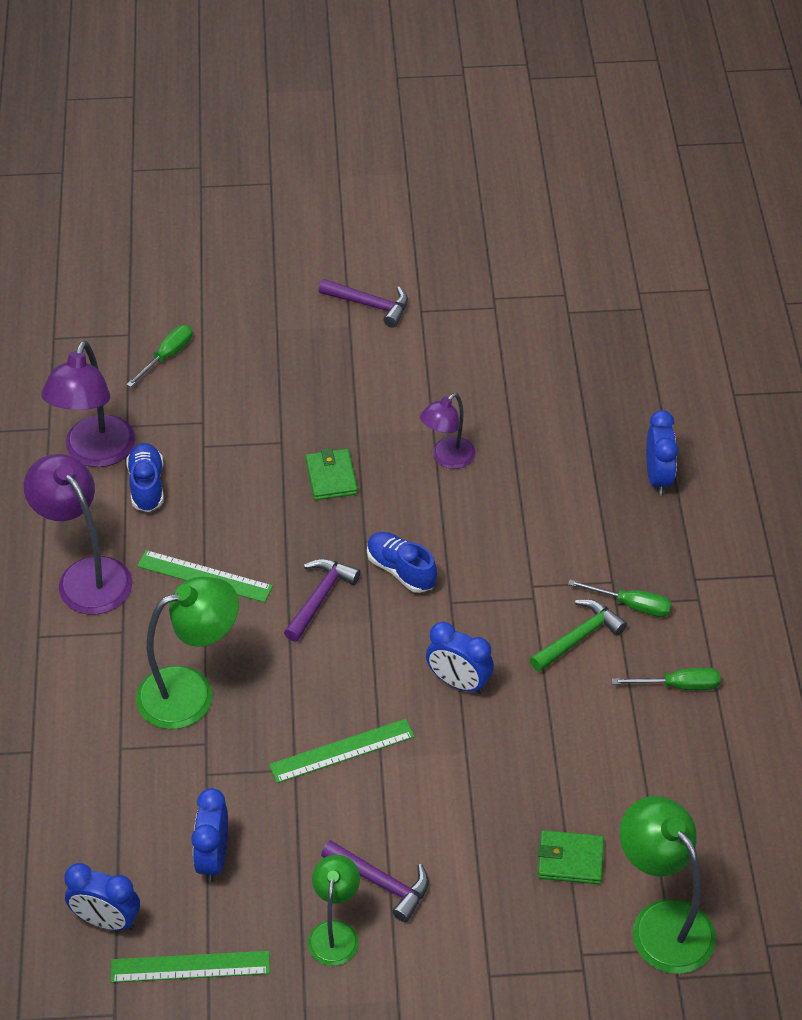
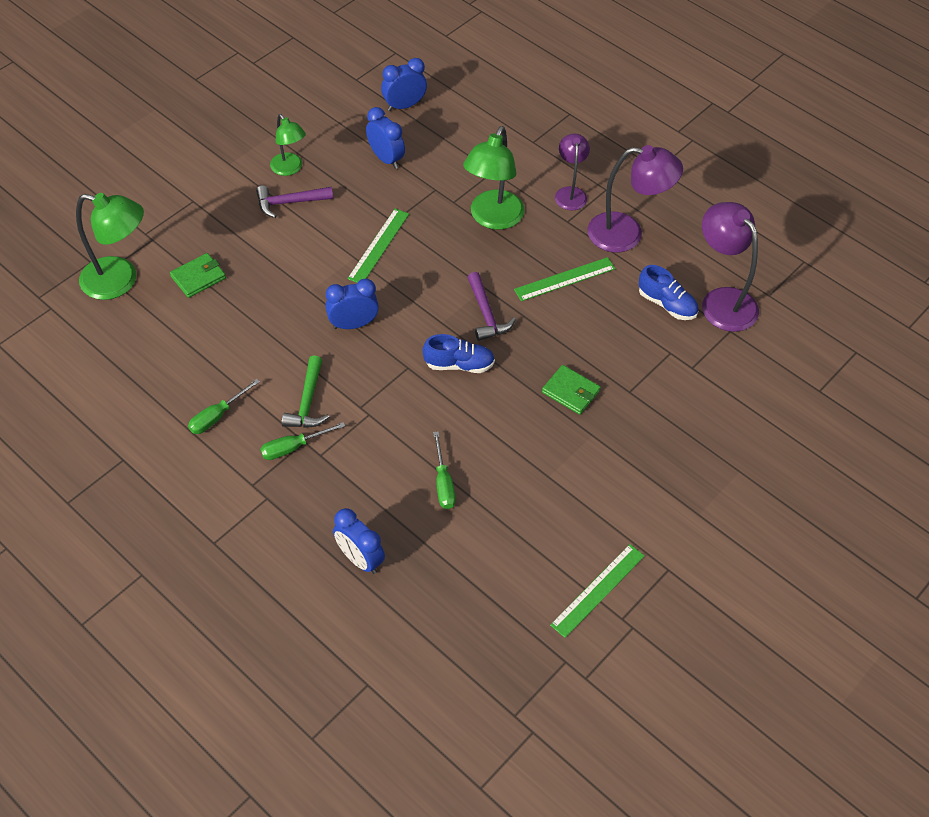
camera: 135 degrees right, 5 degrees up
(167, 356) = (775, 394): green screwdriver -> green screwdriver (443, 483)
(190, 966) = (343, 114): green ruler -> green ruler (598, 590)
(370, 305) = (707, 544): purple hammer -> none
(447, 458) = (515, 461): purple lamp -> purple lamp (570, 193)

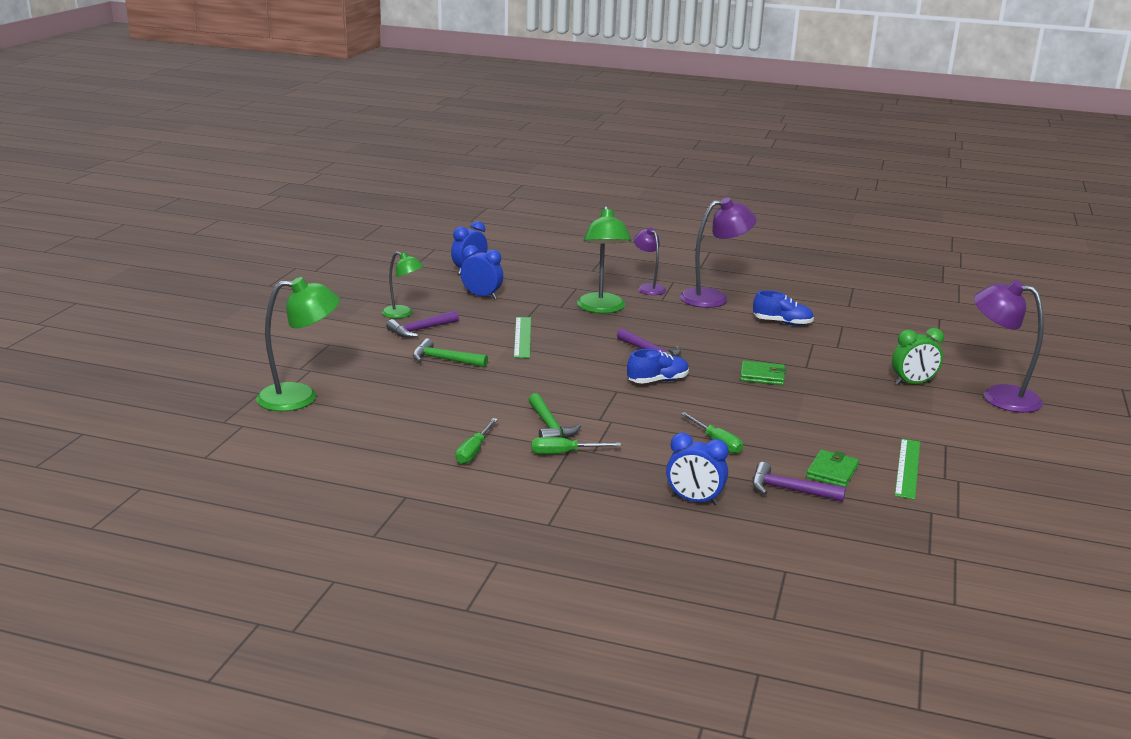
camera: 25 degrees left, 30 degrees down
(198, 277) = (376, 381): green wallet -> green wallet (832, 472)
(280, 261) = (444, 360): none -> green hammer
(293, 447) = (564, 453): green screwdriver -> green screwdriver turned 45 degrees clockwise
(353, 324) = (545, 379): blue clock -> none
(457, 578) = (789, 490): none -> purple hammer
(564, 279) = (692, 325): green ruler -> none
(721, 458) = (913, 383): none -> green clock
(722, 301) = (819, 314): purple lamp -> purple lamp (999, 396)

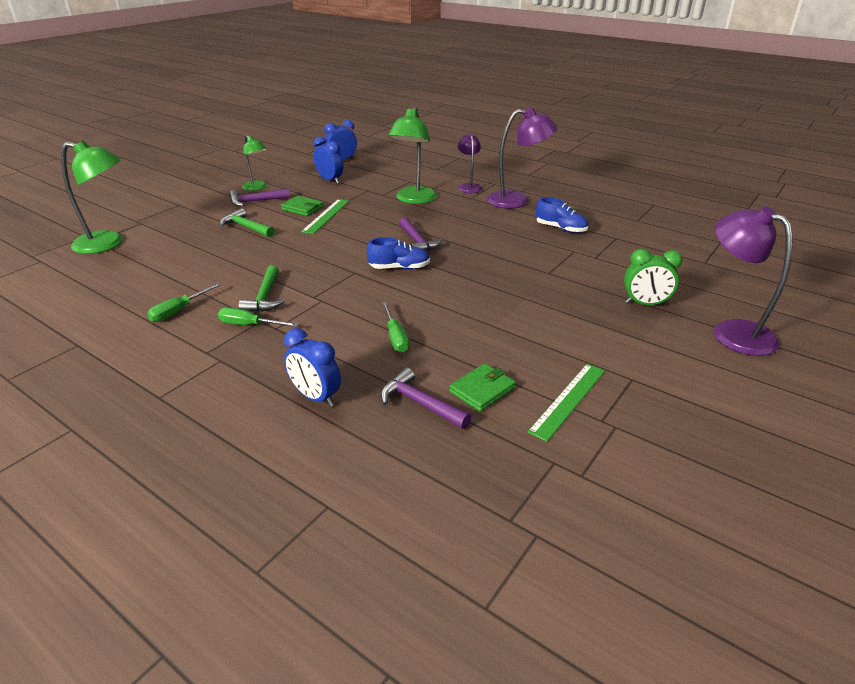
camera: 20 degrees right, 10 degrees up
(762, 376) = (499, 276): green wallet -> green wallet (302, 208)

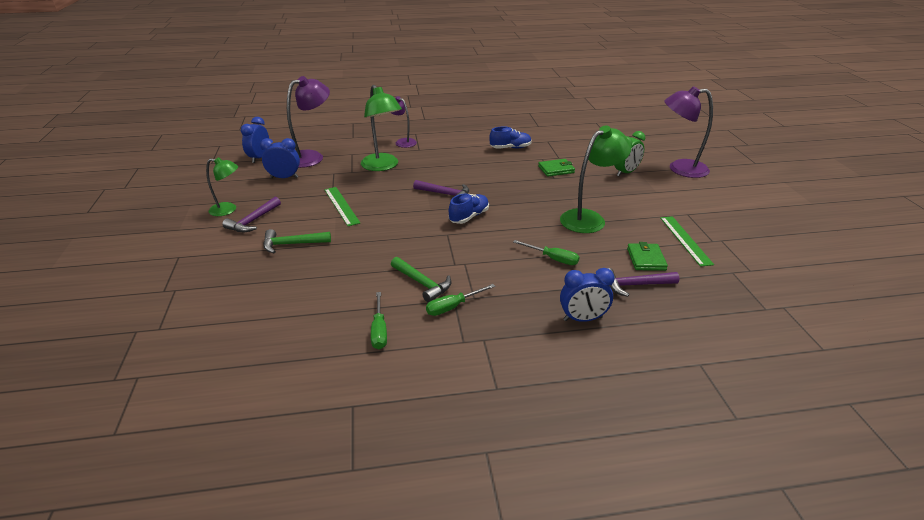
camera: 45 degrees left, 0 degrees up
(108, 244) = (181, 323): green lamp -> green lamp (589, 218)
(302, 208) = (309, 208): green wallet -> green wallet (556, 169)
(517, 200) = (451, 140): purple lamp -> purple lamp (311, 157)

